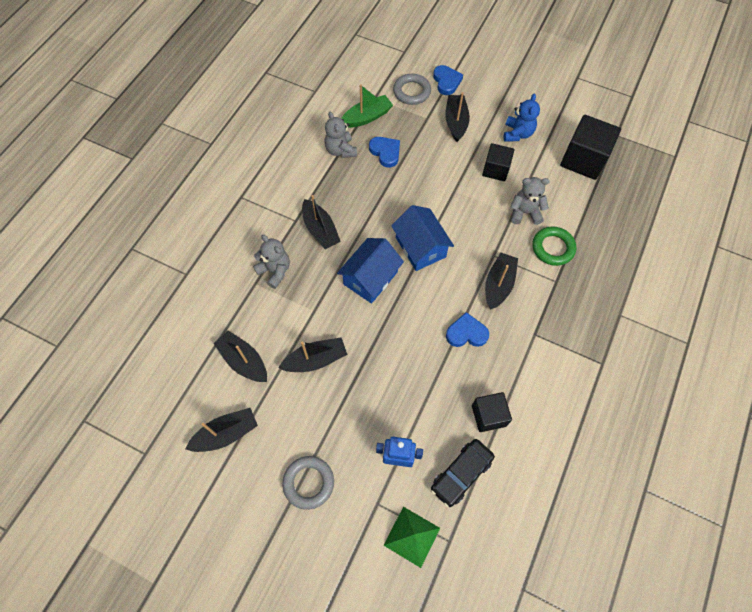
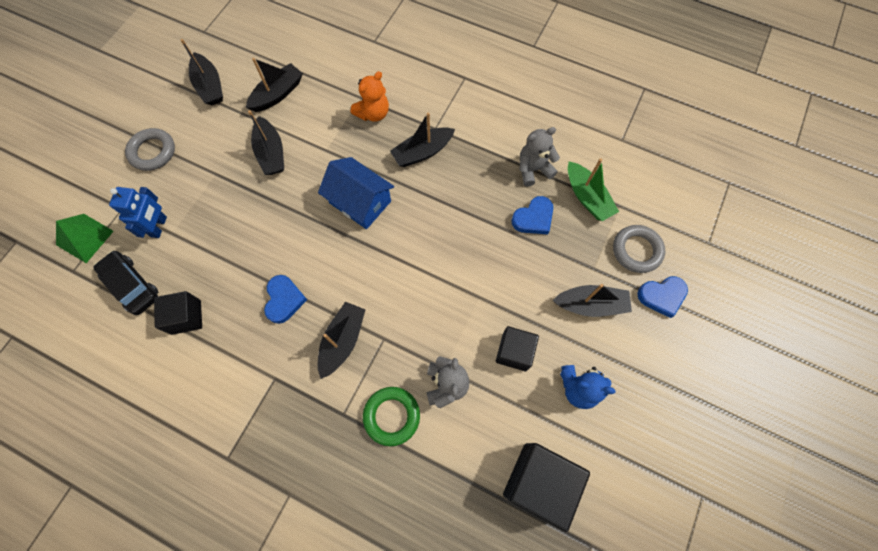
camera: 90 degrees right, 5 degrees up
(275, 271) = (373, 113): grey teddy bear -> orange teddy bear
(420, 247) = (397, 254): blue house -> none
(498, 285) = (342, 341): black boat -> black boat turned 90 degrees counterclockwise

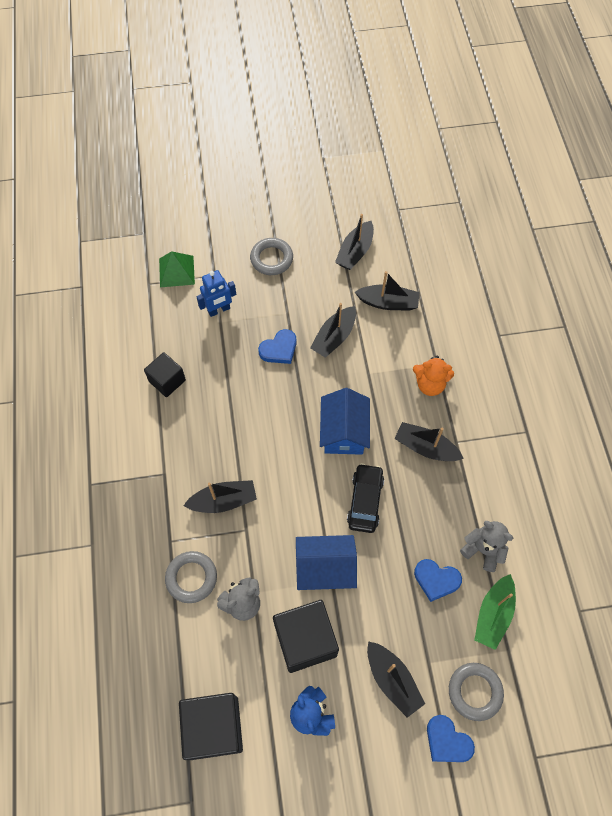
camera: 55 degrees right, 5 degrees down
(132, 285) = (165, 328): black car -> black car (365, 501)
(284, 300) = (225, 436): blue heart -> blue heart (279, 349)
(391, 416) = (191, 578): green ring -> grey ring
(465, 295) = (325, 568): none -> blue house
(514, 352) = (305, 640): black cube -> black cube, size x1.62

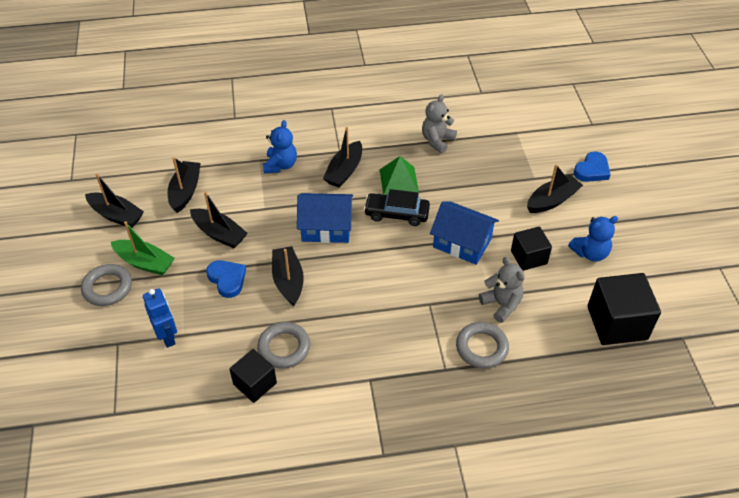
camera: 90 degrees left, 15 degrees down
(176, 271) = (102, 383): green pyramid -> green pyramid (399, 180)
(223, 501) = (399, 323): black boat -> black boat (288, 281)
(305, 640) = (528, 257): black cube -> black cube, size x0.62
(325, 568) = (462, 243): blue house -> blue house turned 60 degrees counterclockwise
(430, 384) = (280, 165): orange teddy bear -> blue teddy bear
(436, 580) = (465, 170): blue heart -> none
(475, 691) = (552, 152): grey ring -> grey ring (284, 348)
(493, 614) = (490, 138): green boat -> green boat (145, 262)

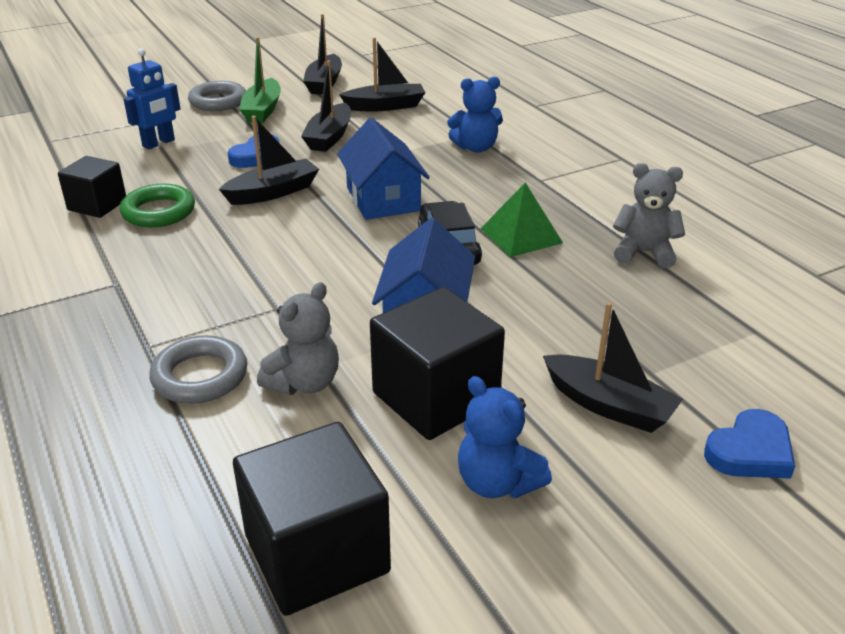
camera: 70 degrees right, 15 degrees down
(284, 348) = (158, 212): grey ring -> green ring
(344, 171) = (503, 191): black boat -> none
(528, 257) = (435, 397): black cube -> black cube, size x1.62
(592, 170) = (750, 451): blue heart -> blue heart turned 60 degrees counterclockwise

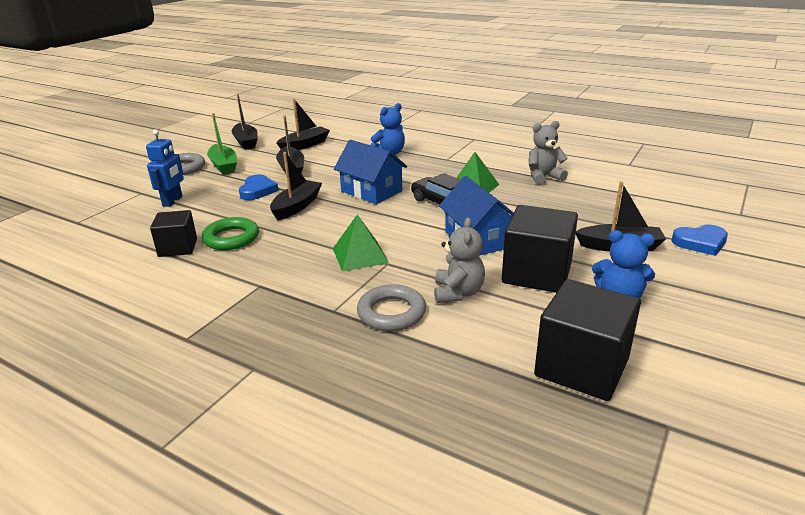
camera: 30 degrees left, 5 degrees down
(260, 285) = (360, 255): none -> green pyramid
(750, 451) = (700, 243): blue heart -> blue heart turned 60 degrees clockwise

